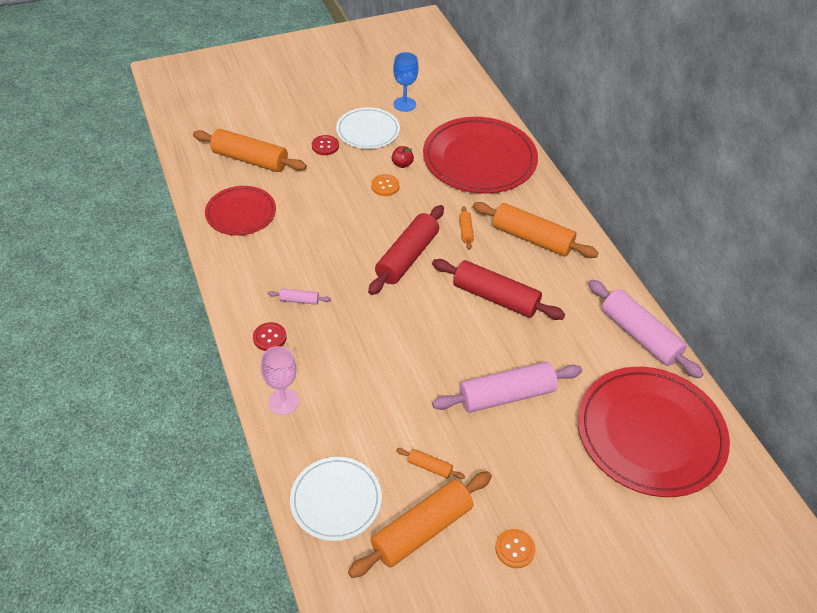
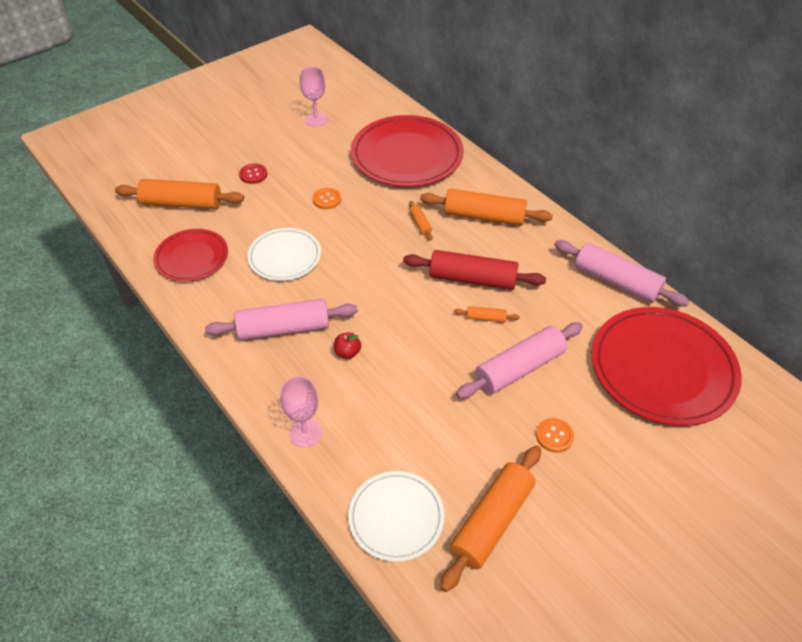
camera: 15 degrees left, 0 degrees up
(269, 337) = (267, 373): red button -> none
(299, 300) = (284, 328): pink rolling pin -> pink rolling pin, size x2.27
(368, 131) = (290, 151): white plate -> white plate (285, 257)
(402, 164) = (335, 175): red apple -> red apple (347, 352)
(404, 104) = (316, 120): blue goblet -> pink goblet
(407, 257) = (374, 261): red rolling pin -> none
(429, 467) = (475, 457): orange rolling pin -> orange rolling pin (486, 318)
(515, 549) = (586, 513): orange button -> orange button (554, 436)

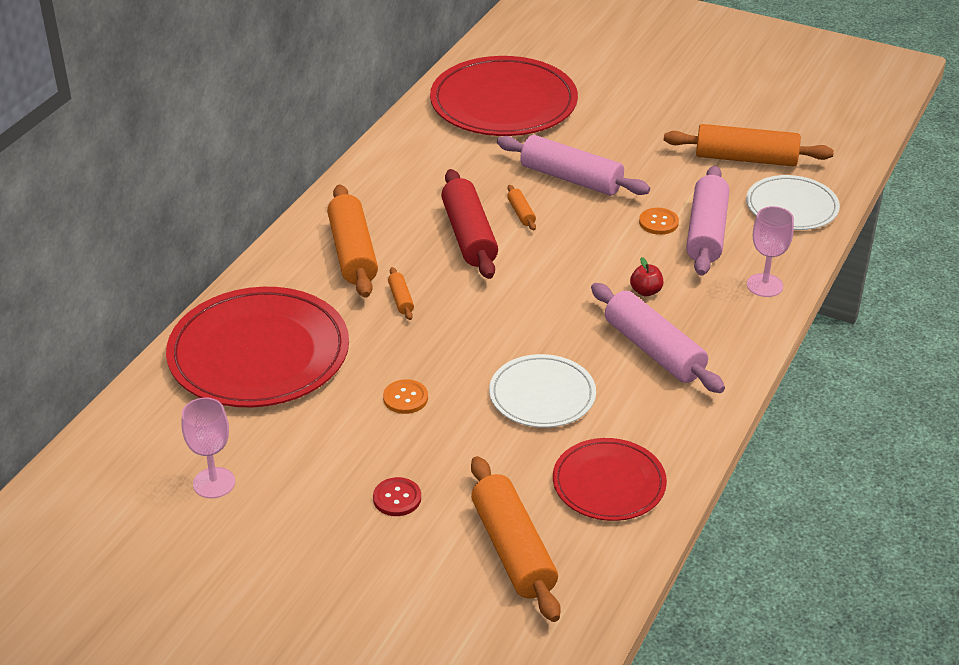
camera: 115 degrees left, 10 degrees down
(420, 224) = (401, 299): orange rolling pin -> orange rolling pin turned 60 degrees counterclockwise
(554, 436) = (632, 145): orange button -> orange button (658, 222)
(616, 281) = (402, 144): pink rolling pin -> pink rolling pin (706, 232)

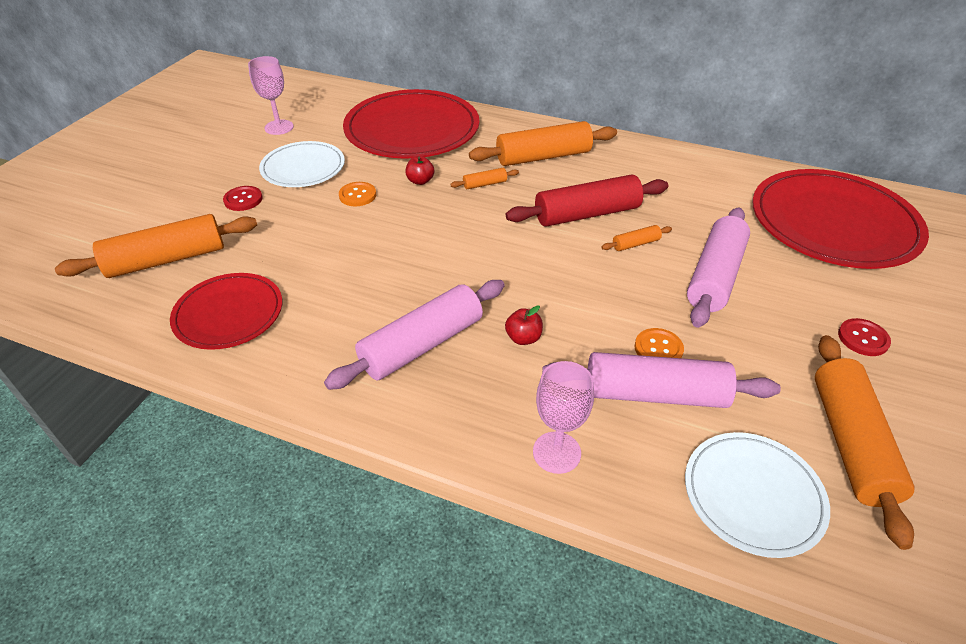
camera: 85 degrees right, 5 degrees up
(384, 348) = (420, 181): none -> red apple
(542, 395) = (356, 268): white plate -> white plate (303, 168)
(648, 127) = (863, 338): none -> red button

